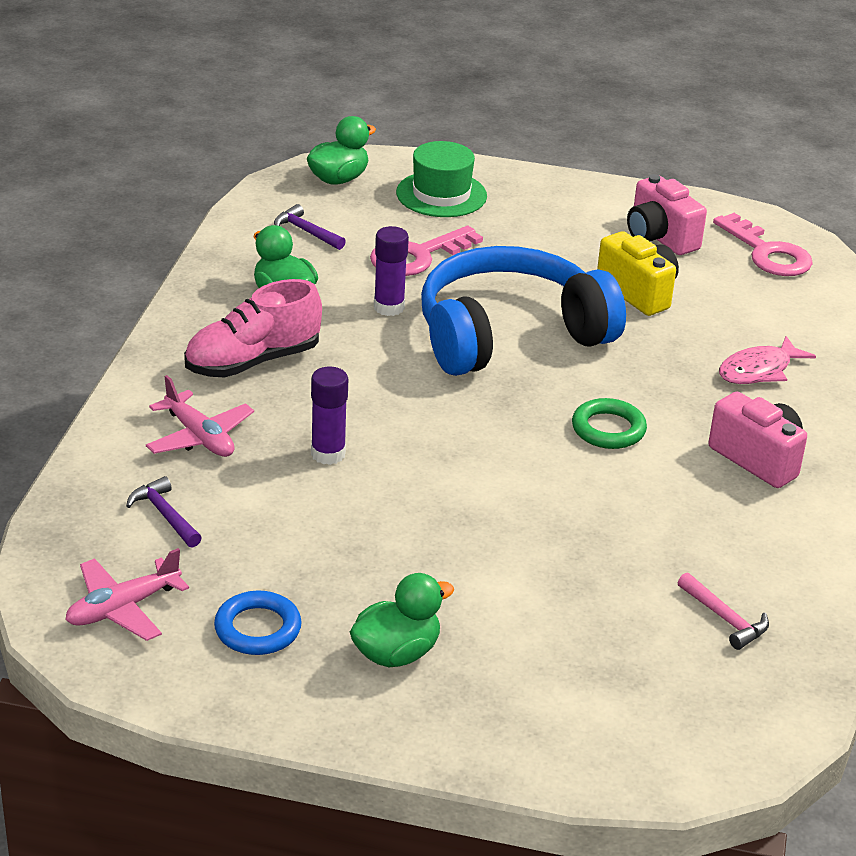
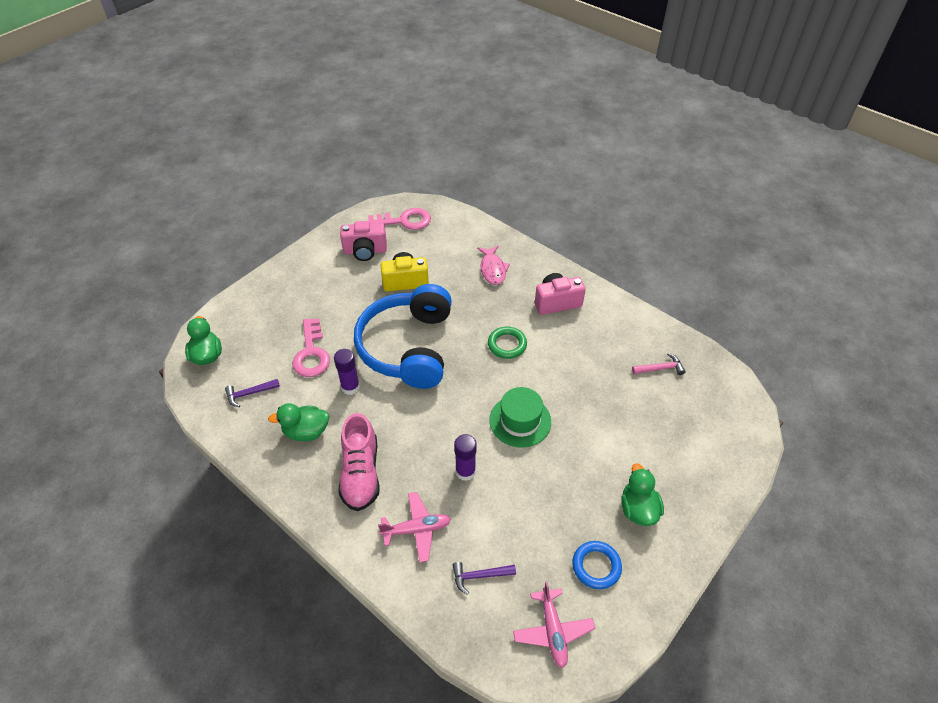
camera: 60 degrees left, 15 degrees up
(441, 194) = (260, 317): green hat -> green hat (520, 421)

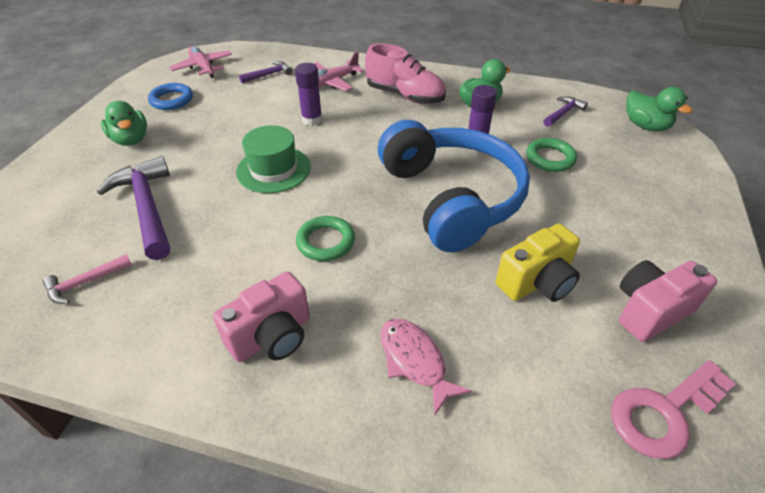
camera: 155 degrees right, 5 degrees down
(311, 353) = (550, 158): pink key -> green ring
(361, 473) = (405, 96): pink shoe -> pink shoe turned 150 degrees clockwise
(622, 417) = (147, 208): none -> purple hammer

